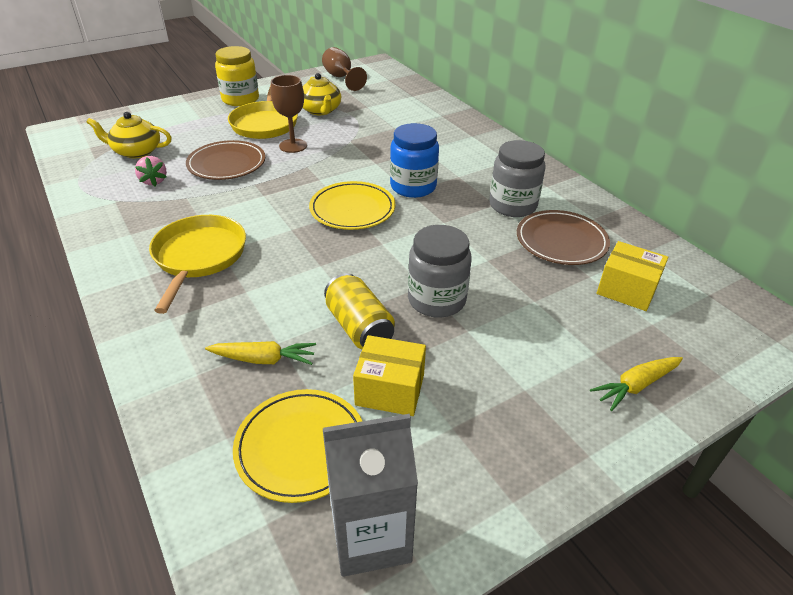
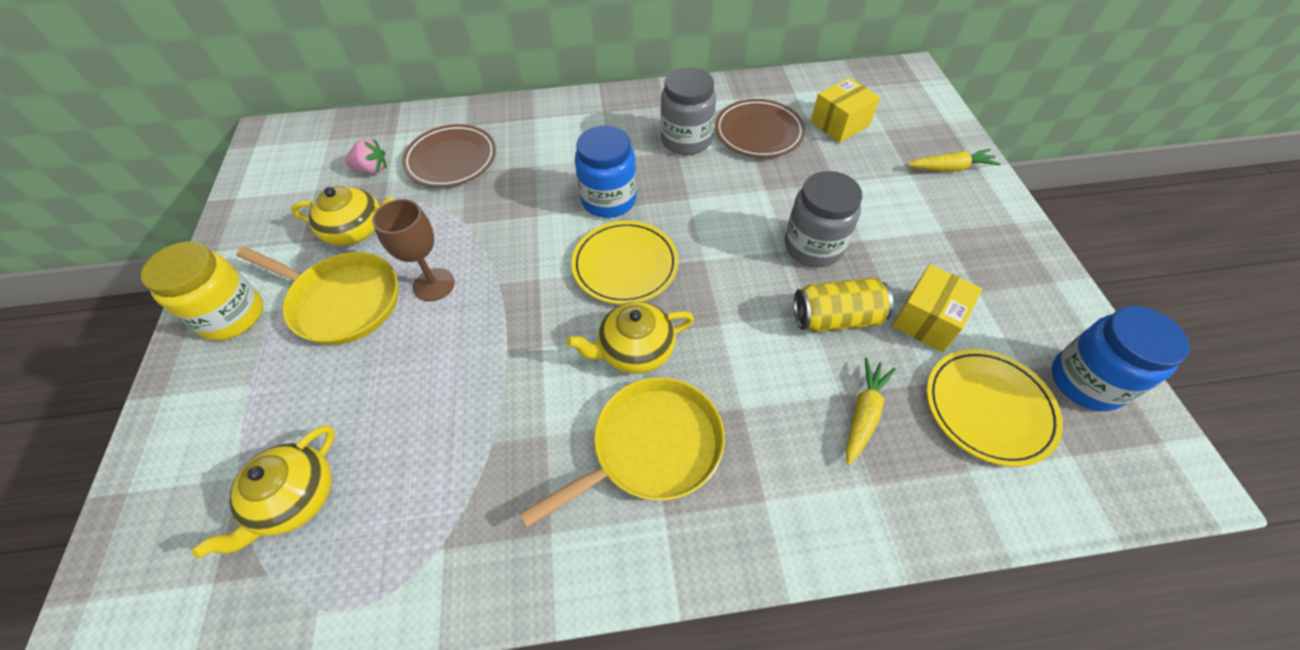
camera: 65 degrees left, 15 degrees up
(154, 181) = (415, 481): pink strawberry -> pink strawberry (372, 169)
(199, 257) = (651, 448): yellow pan -> yellow pan turned 120 degrees clockwise
(227, 164) = (430, 373): brown plate -> brown plate (451, 159)
(277, 232) = (635, 350): none -> yellow teapot
(341, 78) = (276, 182): brown goblet -> none
(371, 536) = (1086, 381): grey carton -> blue jar
(636, 386) = (950, 168): yellow carrot -> yellow carrot turned 90 degrees counterclockwise

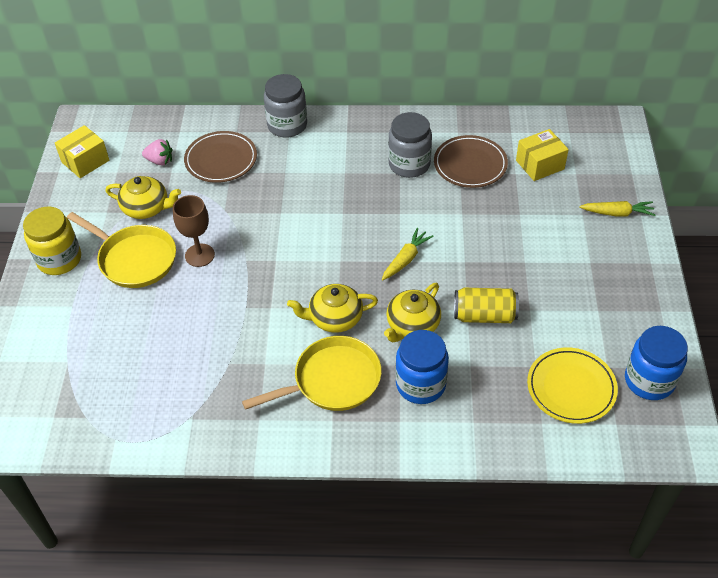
camera: 10 degrees right, 5 degrees down
(294, 499) = (102, 378): yellow teapot -> yellow teapot (412, 325)
(609, 200) = (337, 207): blue jar -> blue jar (420, 384)
(625, 265) = (340, 258): yellow plate -> none
(813, 246) = (485, 262): grey jar -> grey jar (287, 125)
(863, 414) = (482, 379): yellow carrot -> yellow carrot (406, 259)
(927, 320) = (551, 325): yellow box -> yellow box (85, 161)

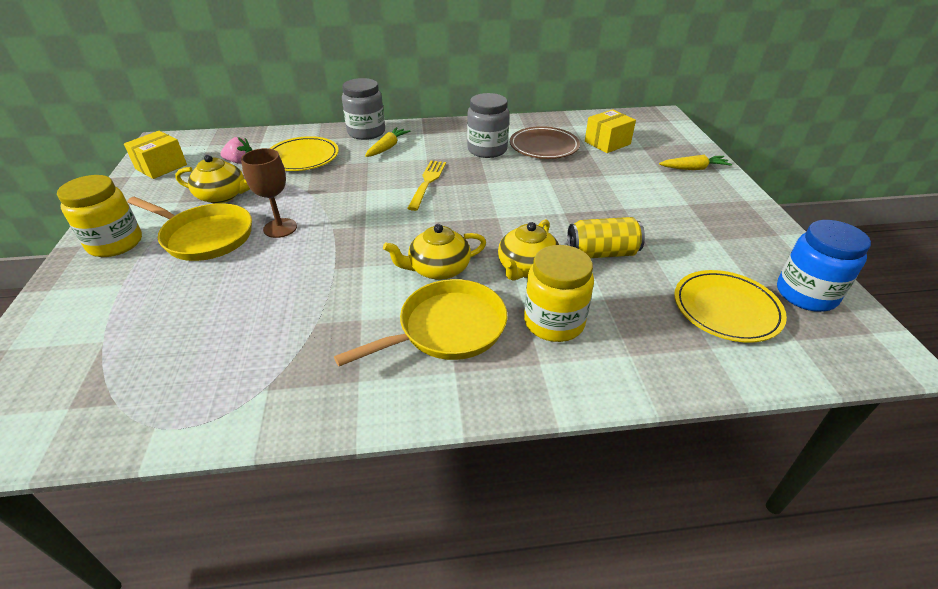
camera: 10 degrees left, 10 degrees down
(221, 160) = (303, 157): brown plate -> yellow plate
(340, 208) = (427, 183): none -> yellow fork
(406, 259) = (503, 215): yellow carrot -> yellow carrot (387, 147)
(420, 384) = (554, 322): blue jar -> yellow jar

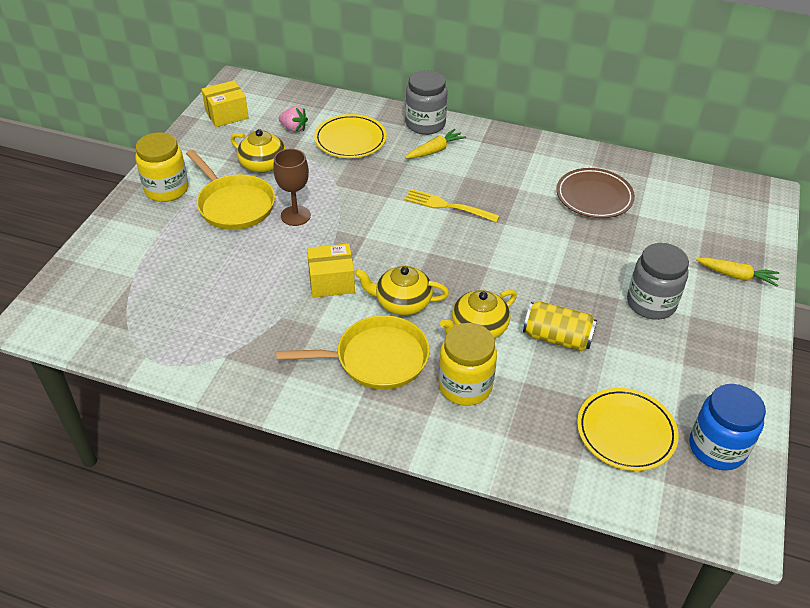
camera: 25 degrees right, 5 degrees up
(427, 183) = (448, 206): yellow fork -> yellow fork turned 105 degrees counterclockwise
(487, 150) = (532, 183): grey jar -> grey jar (651, 303)
(607, 143) = (667, 212): yellow box -> yellow box (331, 281)

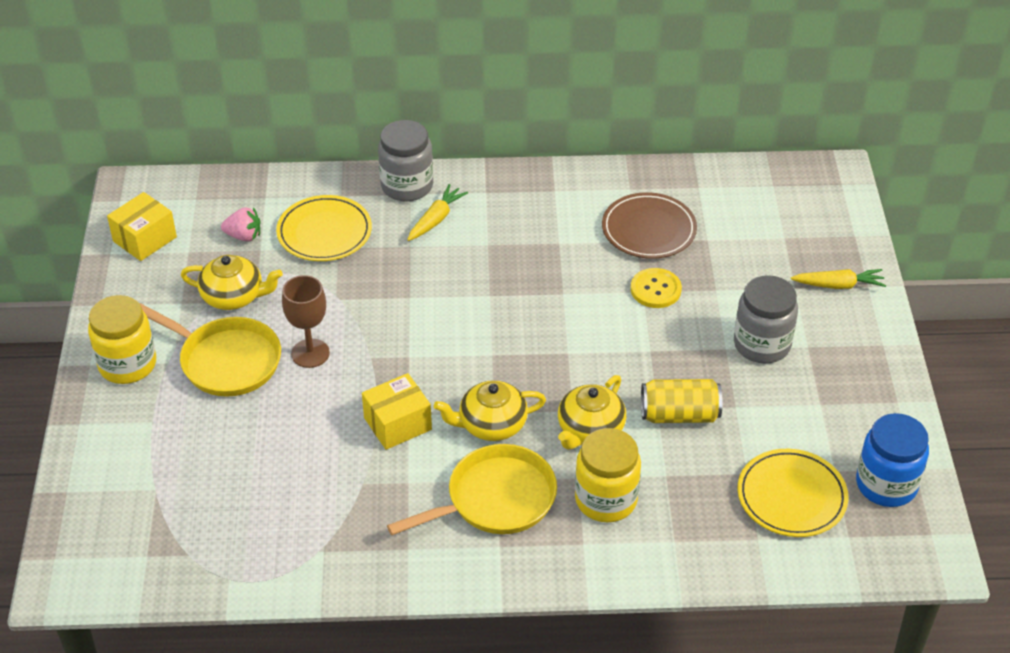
camera: 20 degrees left, 0 degrees up
(448, 206) = (486, 289): yellow fork -> none
(580, 240) = (655, 289): none -> yellow button

